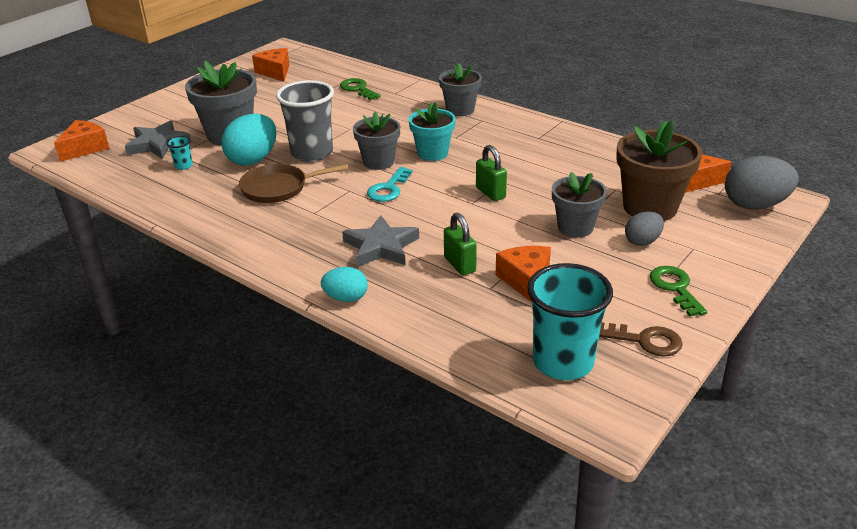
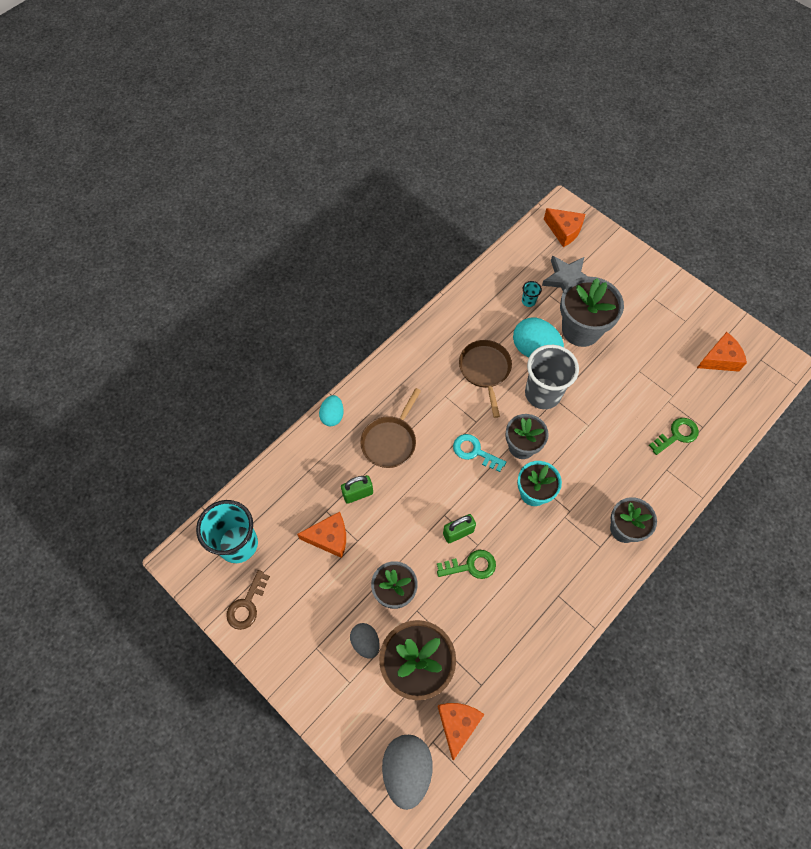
camera: 95 degrees right, 30 degrees up
(381, 247) = (390, 441): grey star -> brown pan
(675, 288) = (300, 648): green key -> green key (471, 566)

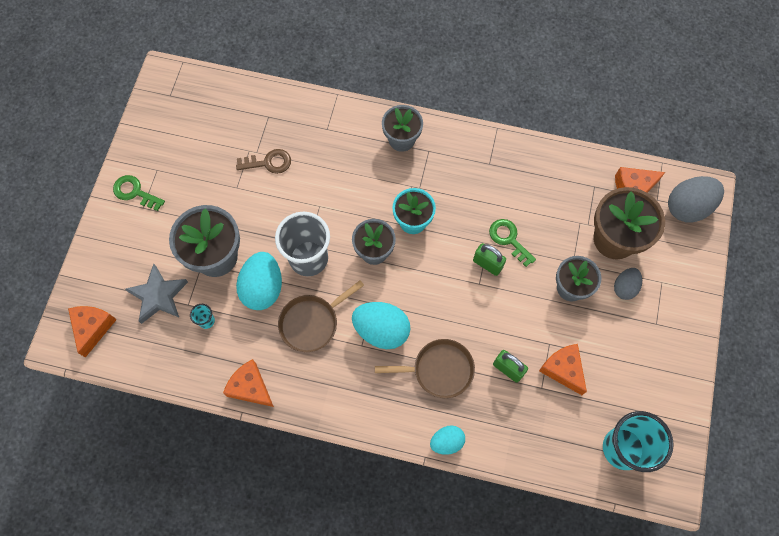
camera: 120 degrees left, 5 degrees up
(247, 605) = (665, 404): brown key -> brown key (268, 162)
(449, 416) = (381, 330): none -> turquoise egg
(474, 451) = (404, 289): turquoise key -> none
(677, 435) = (288, 133): green key -> green key (135, 192)
(720, 359) = (187, 127): orange cheese -> orange cheese (250, 387)

